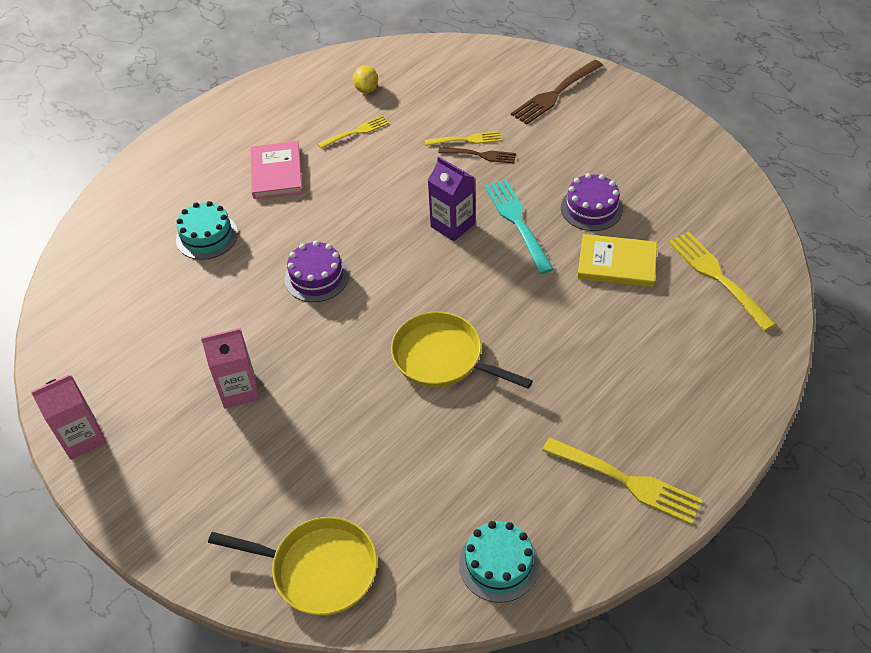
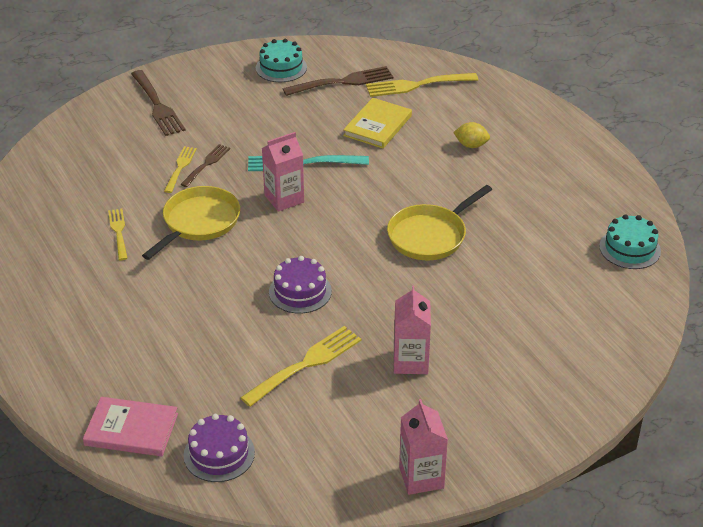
camera: 75 degrees left, 10 degrees down
(207, 236) = (200, 358): turquoise cake -> turquoise cake (281, 67)
(276, 172) = (139, 295): pink book -> pink book (131, 429)
(318, 569) = (608, 341): yellow pan -> yellow pan (198, 222)
(366, 89) = (59, 213): yellow lemon -> yellow lemon (471, 145)
(452, 225) = (284, 199): purple carton -> pink carton
(591, 208) = (311, 122): purple cake -> purple cake (219, 454)
(627, 481) = (581, 174): yellow fork -> yellow fork (306, 364)
(681, 213) = (343, 82): none -> brown fork

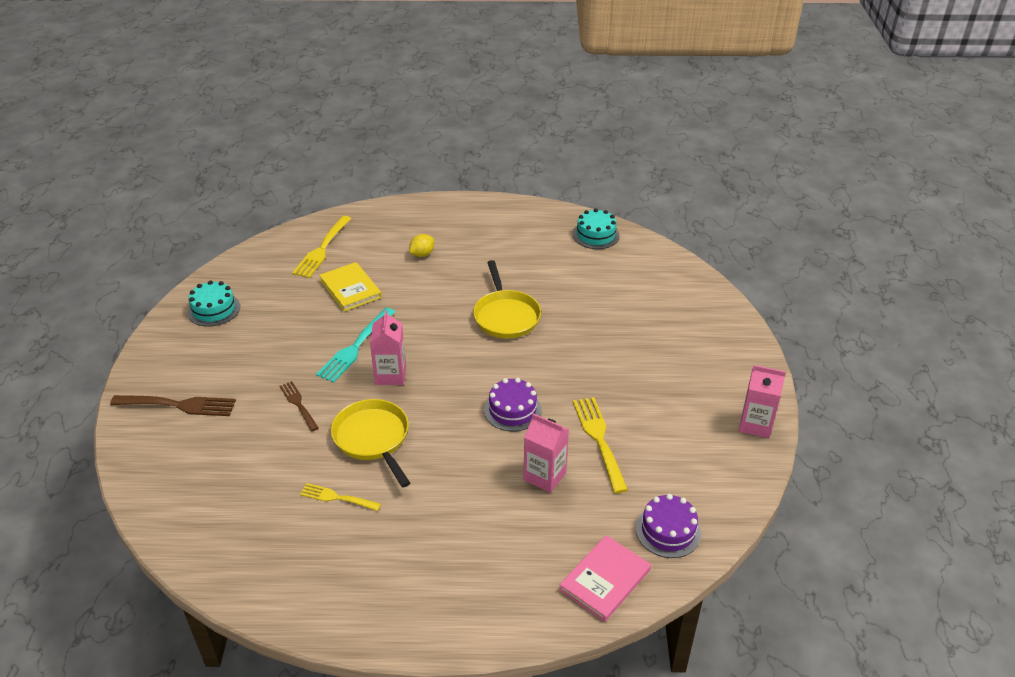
camera: 60 degrees left, 0 degrees up
(180, 167) = (286, 423): yellow fork -> none
(343, 82) = (274, 284): brown fork -> none
(410, 361) = (635, 382): pink carton -> pink carton (544, 476)

